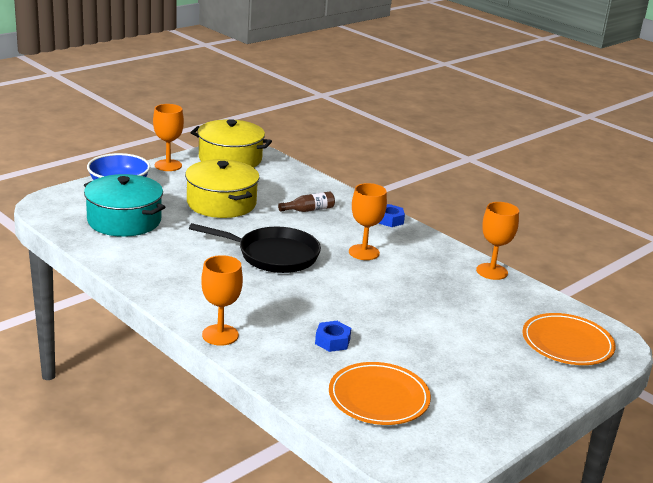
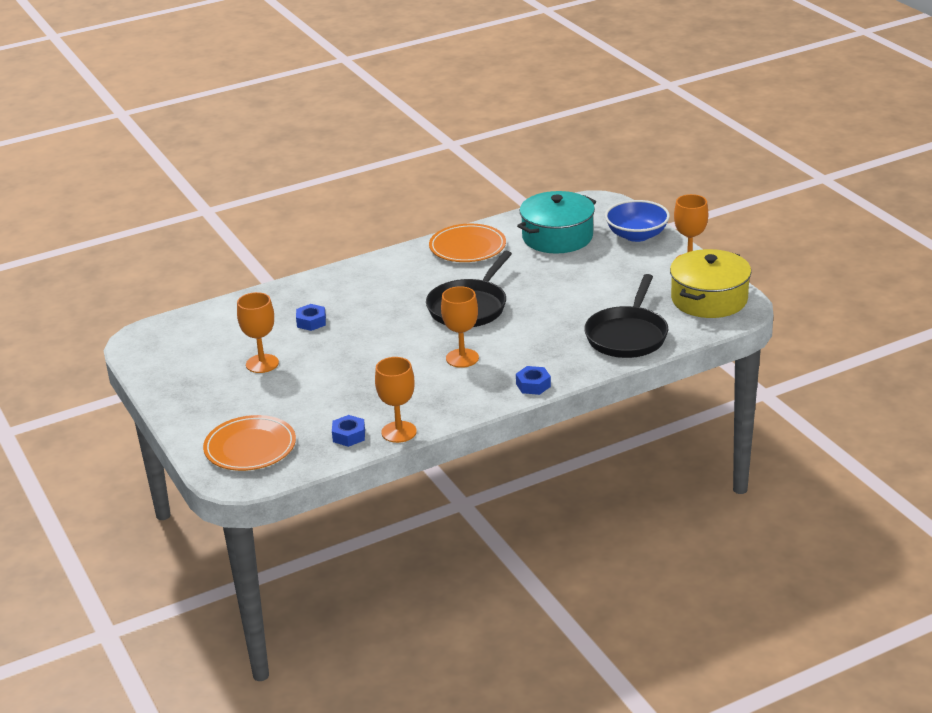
camera: 110 degrees right, 5 degrees up
(220, 335) = (343, 273): orange goblet -> orange goblet (262, 363)
(221, 203) = (589, 287): yellow pot -> none
(297, 187) = (627, 335): none -> black pan
(309, 210) = (566, 336): brown bottle -> none
(378, 398) = (225, 333): orange plate -> orange plate (467, 247)
(513, 294) = (349, 435): none -> blue nut

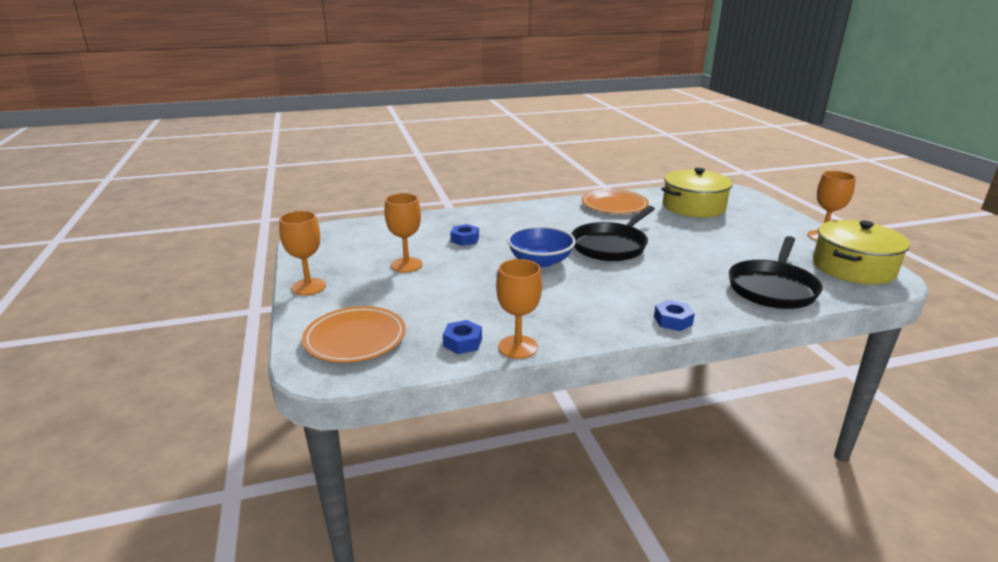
camera: 10 degrees right, 5 degrees down
(462, 358) = (599, 285): orange goblet -> orange goblet (308, 287)
(557, 237) = (693, 207): turquoise pot -> yellow pot
(637, 235) = (766, 213): blue bowl -> blue bowl (540, 261)

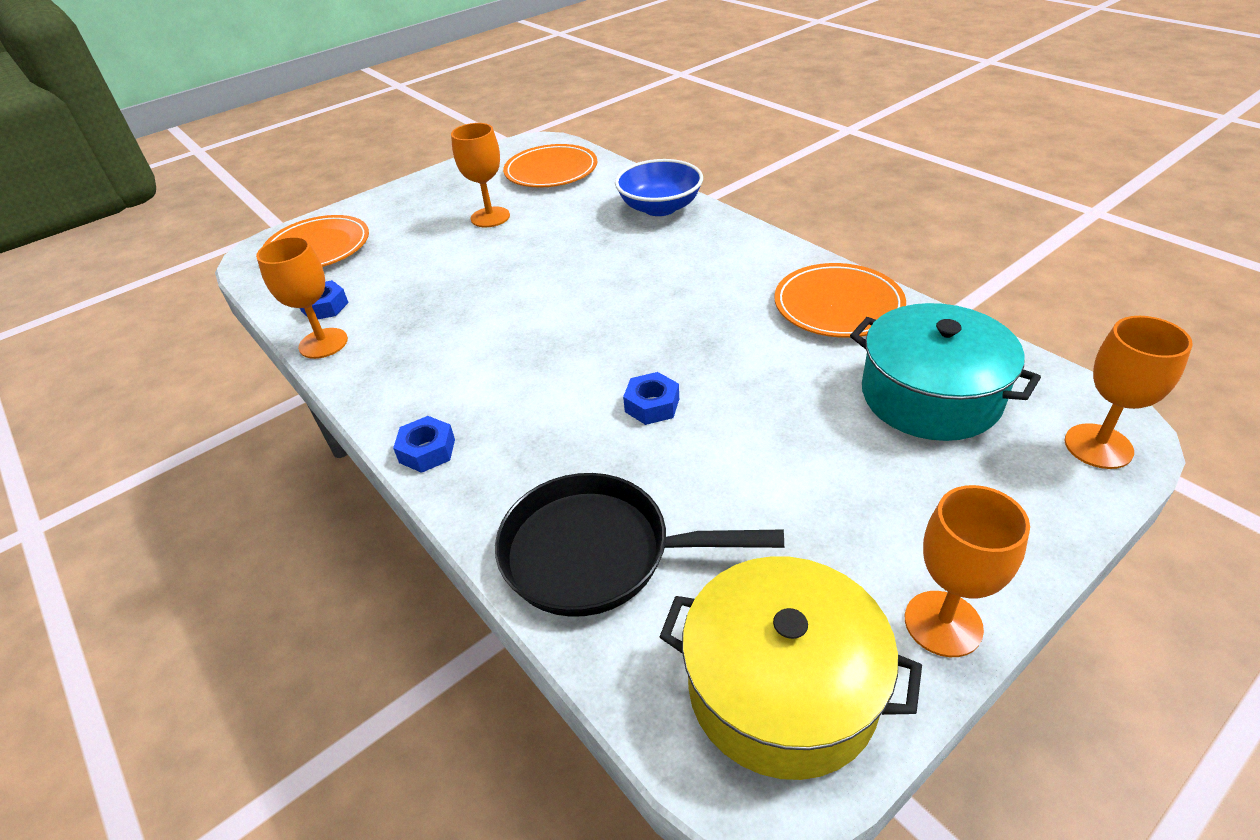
camera: 70 degrees right, 15 degrees up
(308, 287) = (411, 189): orange goblet -> orange goblet (1098, 446)
(367, 236) = (551, 171): none -> orange plate
(465, 239) = (587, 227): blue nut -> blue nut (652, 405)
(540, 261) = (556, 297): blue bowl -> blue bowl (660, 207)
(611, 245) = (655, 342): black pan -> none
(693, 207) = (930, 395): yellow pot -> turquoise pot

